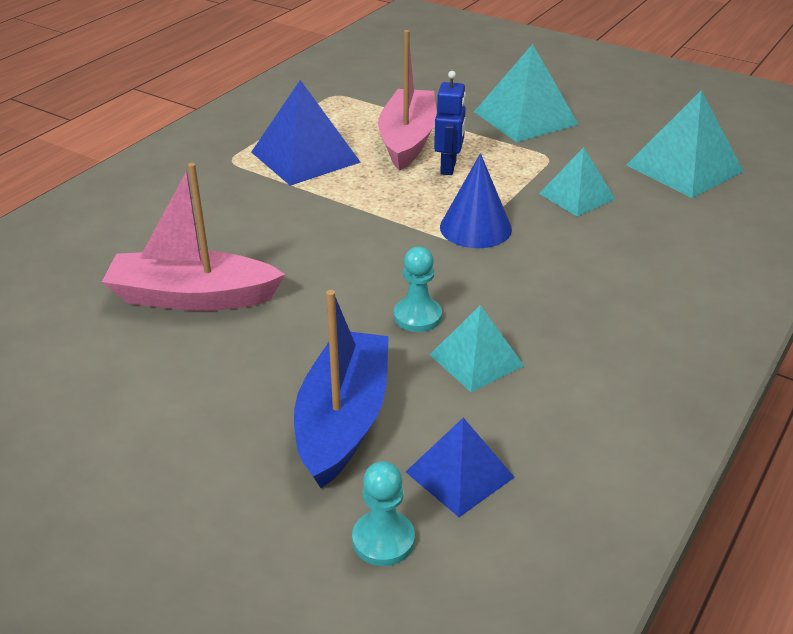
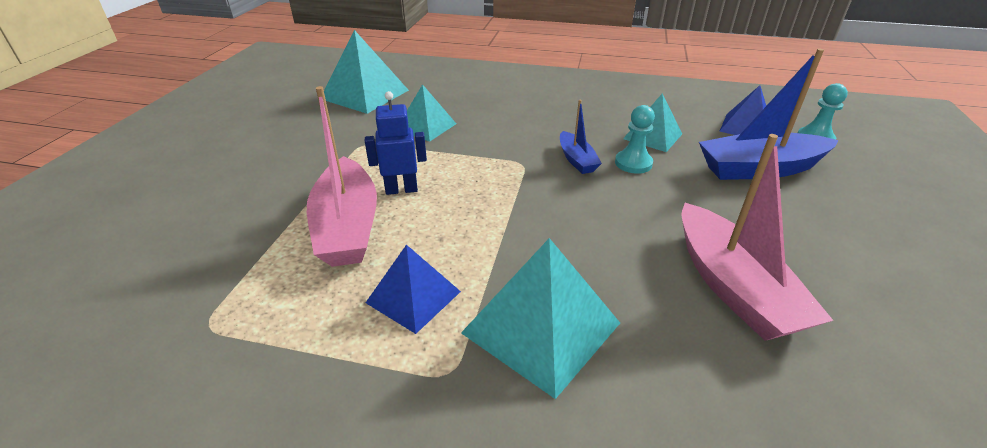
camera: 110 degrees left, 0 degrees up
(305, 157) = (413, 297): blue pyramid -> blue pyramid, size x0.63
(407, 140) = (347, 226): pink boat -> pink boat turned 90 degrees counterclockwise
(448, 277) = (576, 160): none -> blue boat
(475, 228) = (499, 160): blue cone -> none
(525, 118) = (281, 165): turquoise pyramid -> turquoise pyramid (541, 328)

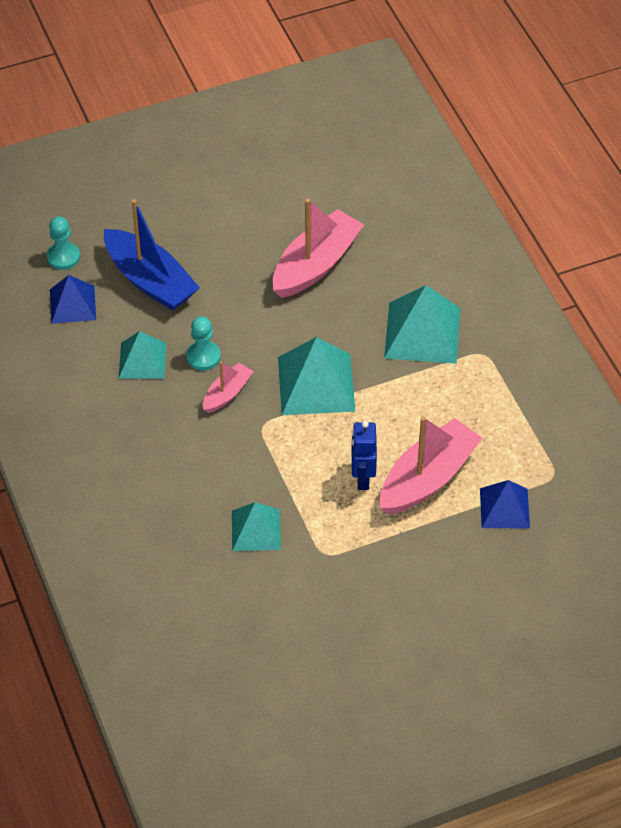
camera: 125 degrees left, 15 degrees up
(365, 94) = (232, 632): turquoise pyramid -> turquoise pyramid (316, 384)
(401, 189) = (362, 478): blue robot -> blue robot turned 45 degrees clockwise
(413, 297) = (452, 399): blue pyramid -> blue pyramid (504, 508)
(576, 160) = (227, 393): blue boat -> pink boat

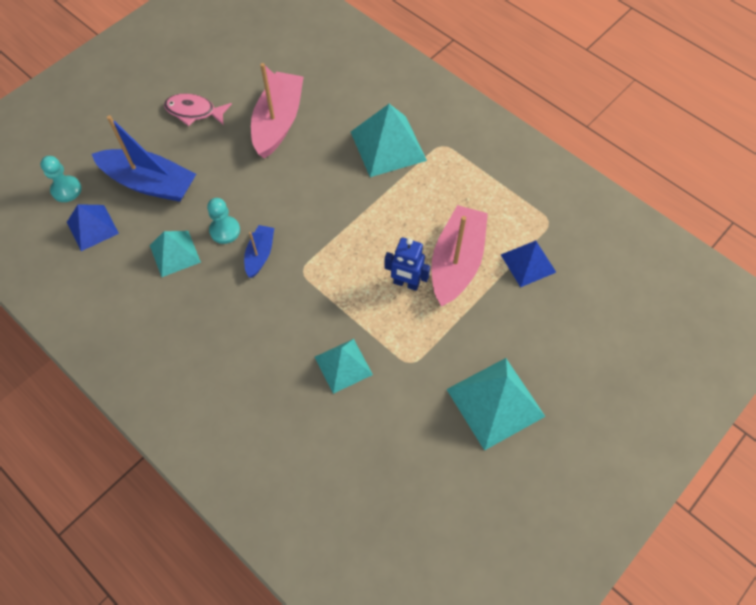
camera: 25 degrees left, 10 degrees up
(227, 393) = (260, 254): pink boat -> blue boat
(231, 221) = (194, 112): none -> pink fish
(316, 384) = (328, 218): turquoise pyramid -> turquoise pyramid (495, 403)
(362, 478) = (406, 283): blue robot -> blue robot turned 45 degrees counterclockwise

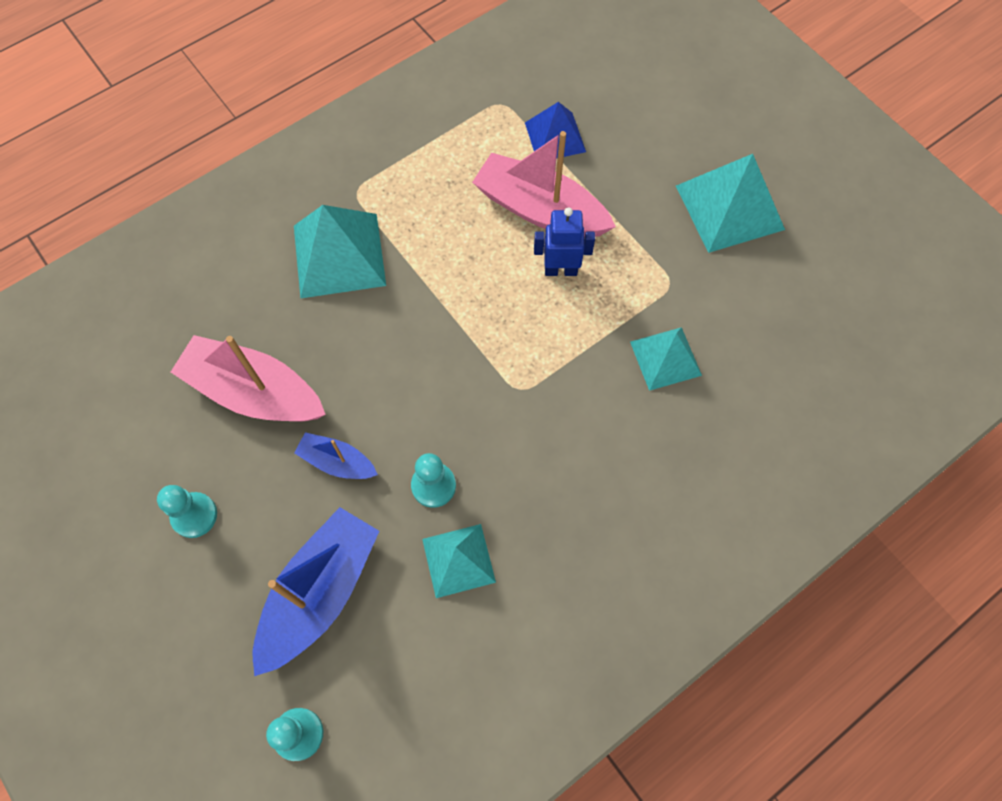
camera: 80 degrees left, 5 degrees up
(92, 227) = (384, 688): blue pyramid -> none
(194, 112) = (194, 515): pink fish -> turquoise pawn
(260, 254) = (484, 441): blue boat -> blue boat (337, 462)
(406, 283) = (560, 270): blue robot -> blue robot turned 120 degrees counterclockwise

